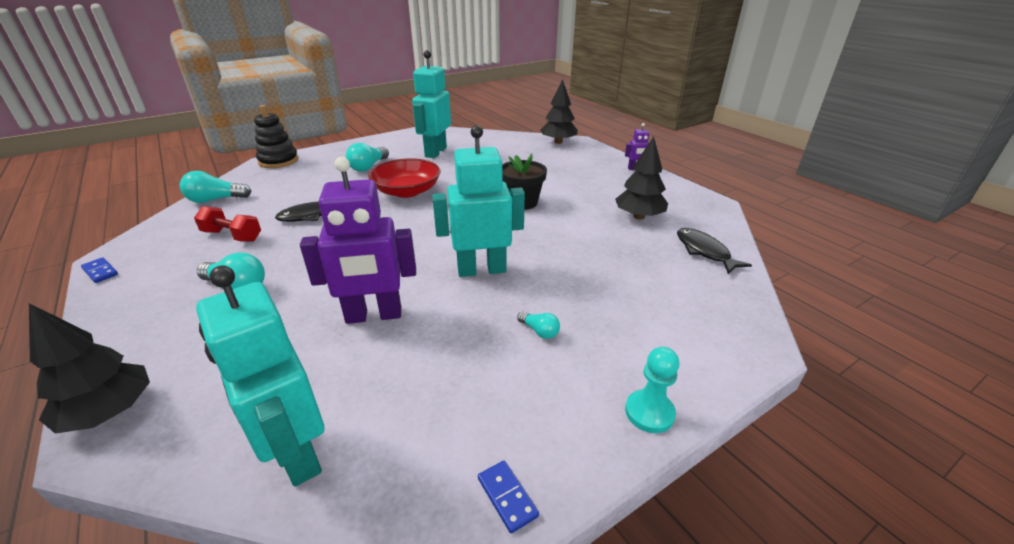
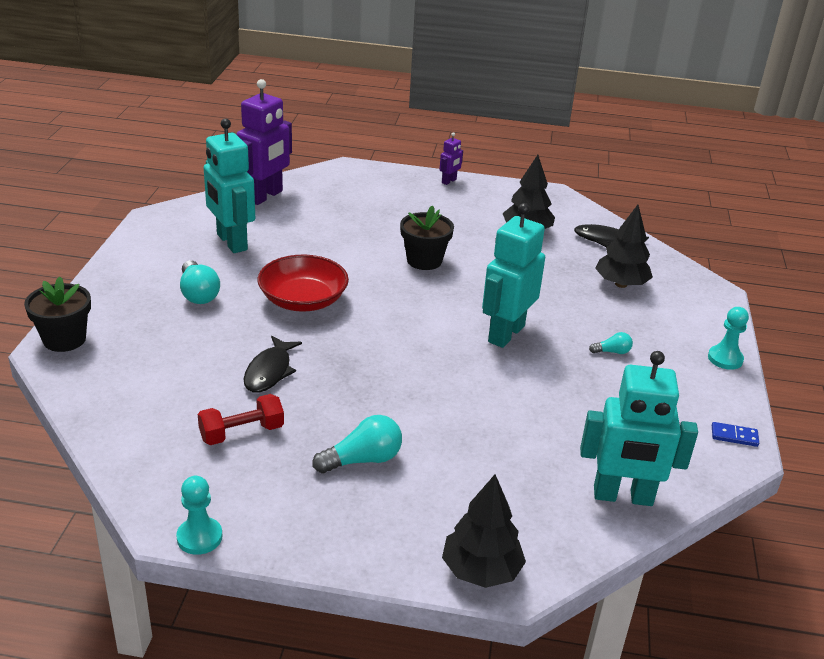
camera: 50 degrees left, 0 degrees up
(100, 272) = (199, 537): blue domino -> turquoise pawn
(215, 200) = (117, 417): turquoise light bulb -> none
(278, 161) = (64, 339): black stacking toy -> black flower pot
(374, 315) = (505, 408): purple robot -> purple robot (265, 196)
(558, 142) = (330, 176): black tree -> black tree (621, 284)

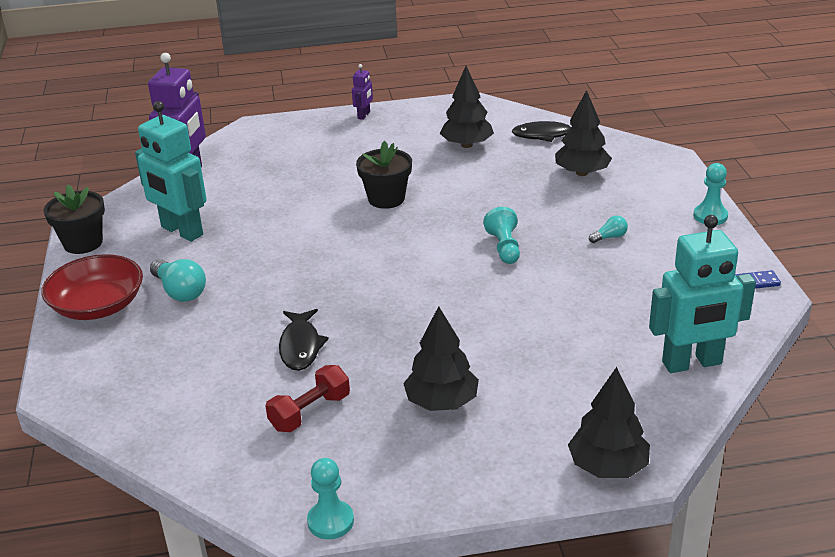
camera: 15 degrees left, 0 degrees up
(64, 339) = (67, 375): black flower pot -> black flower pot (83, 243)
(303, 300) = (291, 269): red bowl -> red bowl (98, 305)
(363, 460) = (442, 402): turquoise light bulb -> black tree
(505, 334) = (504, 247): turquoise robot -> turquoise pawn

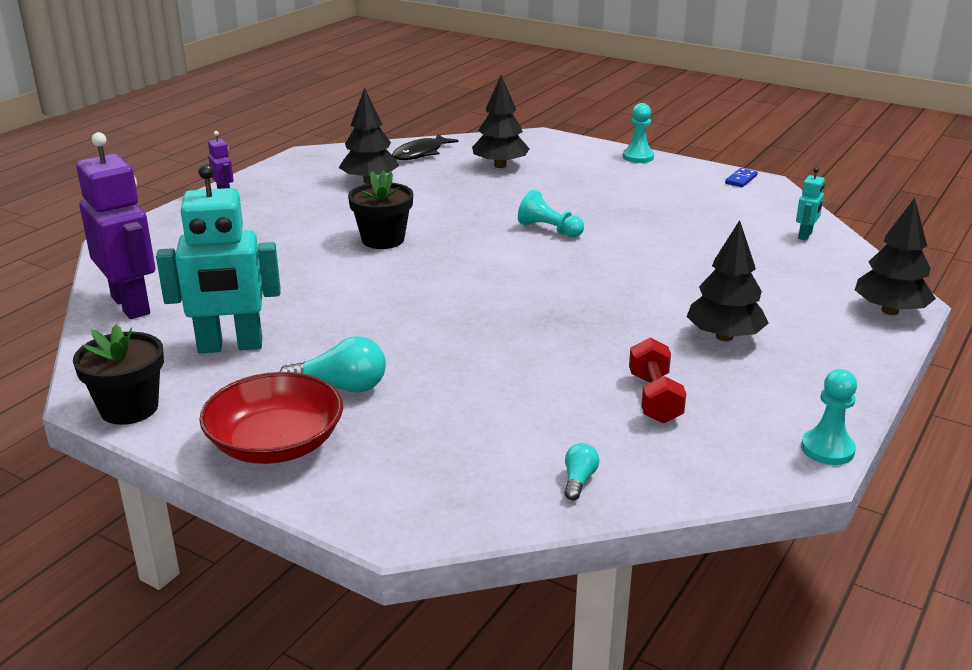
camera: 50 degrees left, 5 degrees down
(300, 346) = (545, 363): black fish -> none
(609, 237) = (605, 193): turquoise light bulb -> turquoise light bulb (579, 480)
(692, 363) = (805, 235): turquoise robot -> turquoise robot, size x0.45

